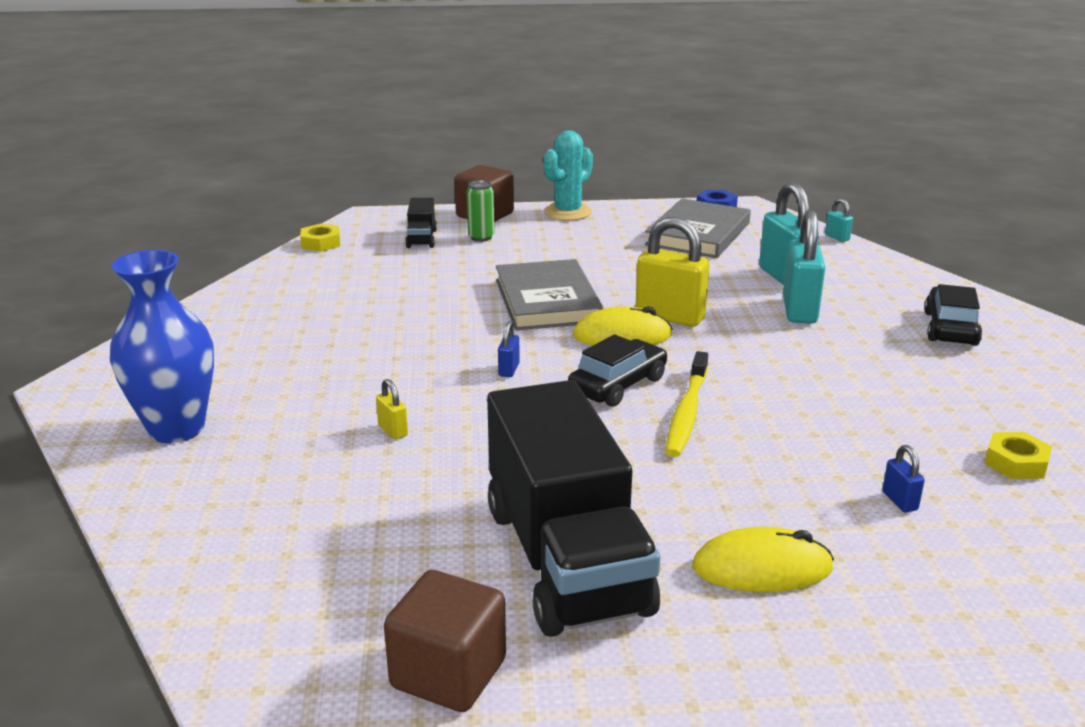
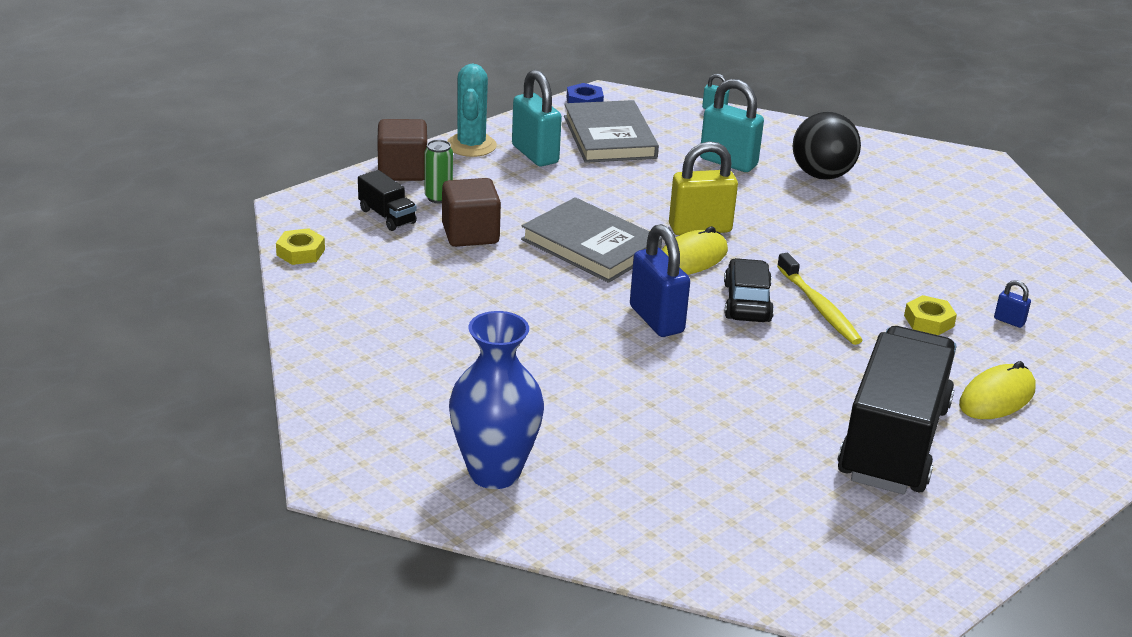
camera: 40 degrees left, 5 degrees up
(393, 431) = (654, 403): yellow padlock -> none
(448, 673) = (933, 540): brown cube -> brown cube (470, 234)
(509, 370) = (656, 319): blue padlock -> blue padlock, size x2.21
(566, 559) = (893, 442): black truck -> black truck turned 105 degrees counterclockwise
(799, 310) = (776, 191): turquoise padlock -> turquoise padlock (535, 154)
(871, 311) = (821, 175): none -> black ball
(950, 328) = (885, 173): black car -> none
(1016, 463) = (1034, 268): yellow nut -> yellow nut (928, 321)

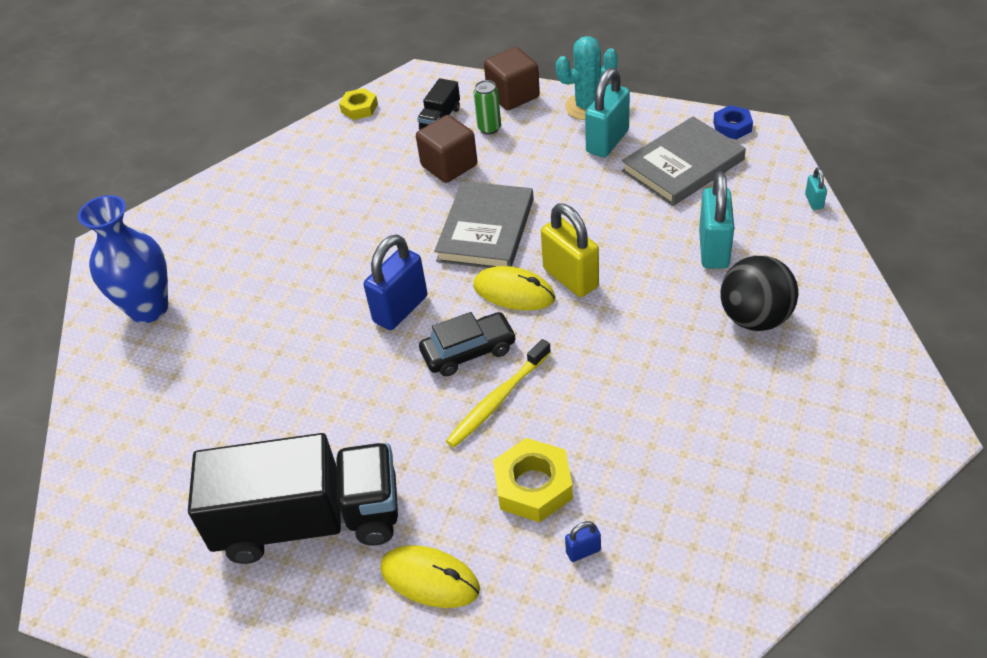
camera: 70 degrees right, 15 degrees up
(928, 321) = (533, 486): yellow nut -> yellow nut, size x1.58
(1009, 321) = (583, 551): blue padlock -> blue padlock turned 60 degrees clockwise

